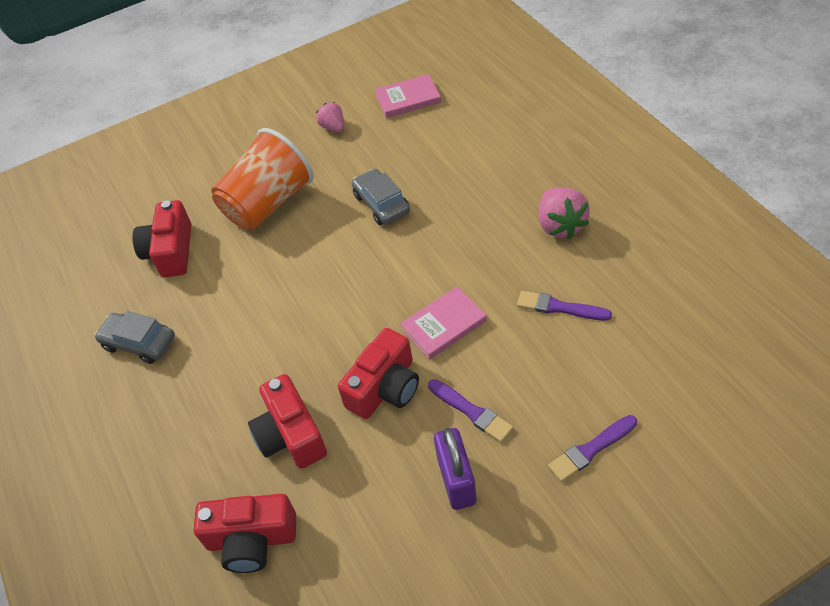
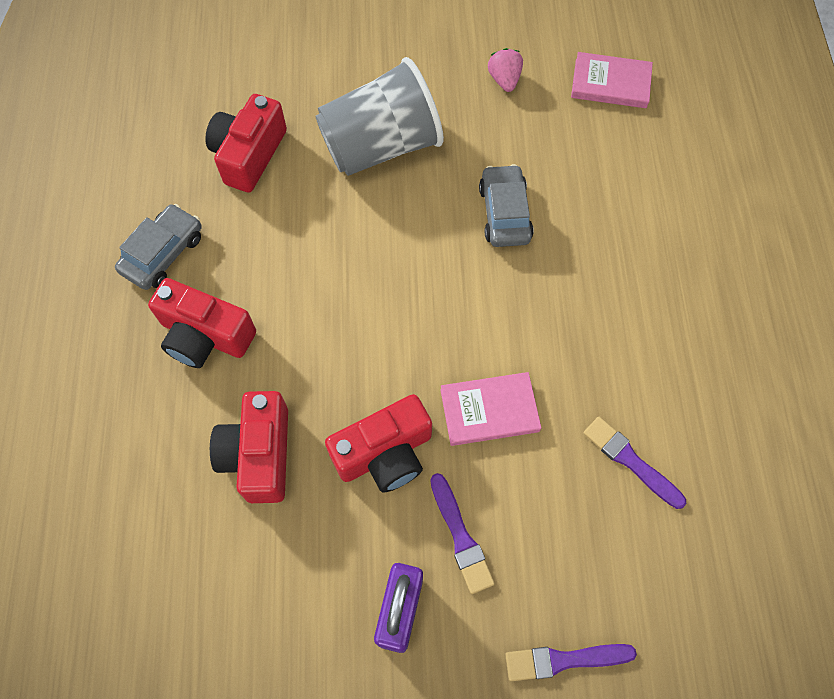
camera: 20 degrees right, 15 degrees up
(139, 343) = (163, 253): grey car -> grey car turned 75 degrees clockwise
(252, 539) = (160, 554): red camera -> red camera (205, 335)
(268, 203) = (381, 146): orange cup -> grey cup
(560, 225) = (692, 352): pink strawberry -> none

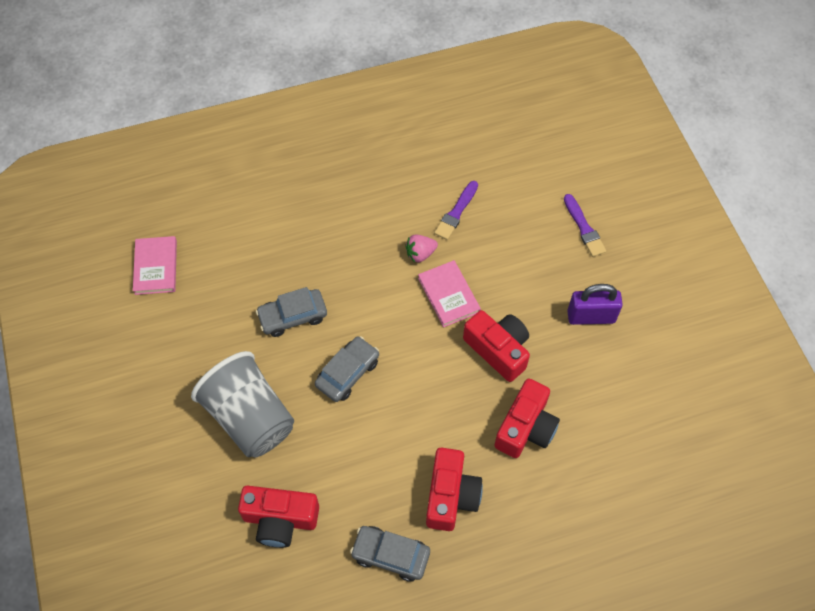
camera: 105 degrees left, 5 degrees down
(259, 454) = (525, 428): red camera -> red camera turned 45 degrees counterclockwise
(407, 258) = (348, 373): none -> grey car
(460, 536) = (535, 294): purple brush -> none
(504, 80) = (165, 342): pink strawberry -> pink strawberry (420, 254)

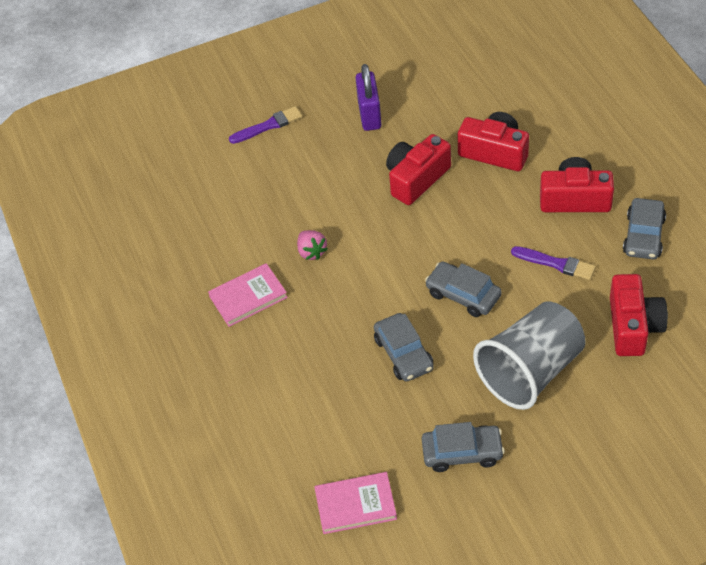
camera: 90 degrees left, 10 degrees down
(182, 350) = (462, 453): none -> grey car
(448, 295) = (359, 223): pink book -> pink book (248, 297)
(456, 212) = (256, 227): purple brush -> purple brush (556, 263)

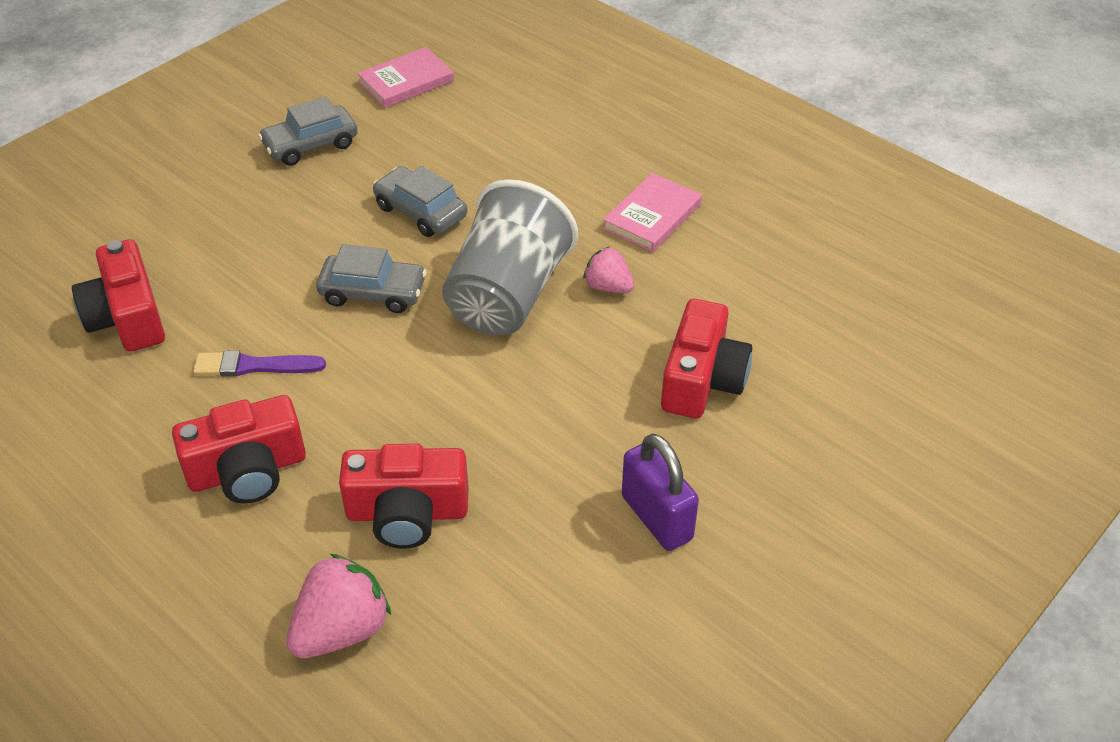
camera: 150 degrees right, 5 degrees down
(268, 126) = (810, 446): purple brush -> none
(416, 179) = (516, 429): red camera -> red camera (702, 380)
(530, 372) = (254, 234): grey cup -> grey cup (507, 295)
(546, 109) = (342, 630): none -> pink strawberry
(643, 236) = (126, 443): grey car -> none

